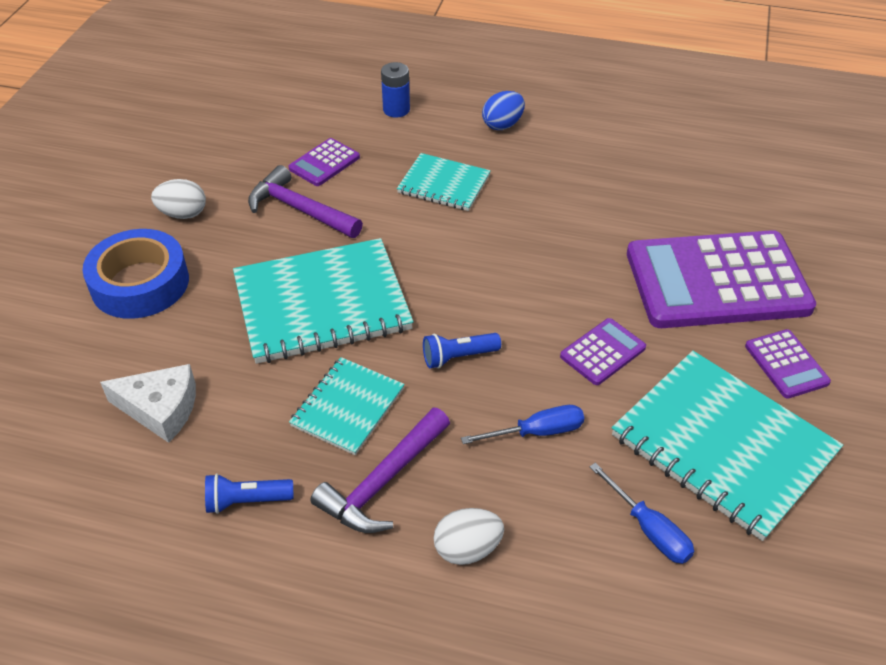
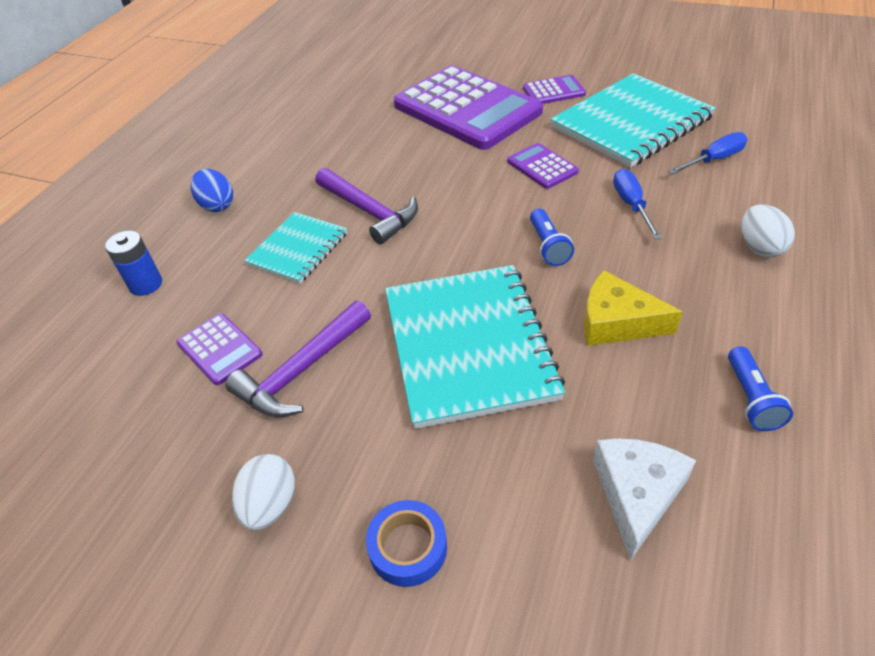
camera: 80 degrees left, 0 degrees up
(140, 283) = (408, 547): blue tape -> blue tape, size x0.56
(348, 407) = (616, 322): turquoise notebook -> yellow cheese
(383, 482) = (703, 297): purple hammer -> purple hammer (369, 211)
(717, 281) = (467, 109): purple calculator -> purple calculator turned 45 degrees counterclockwise

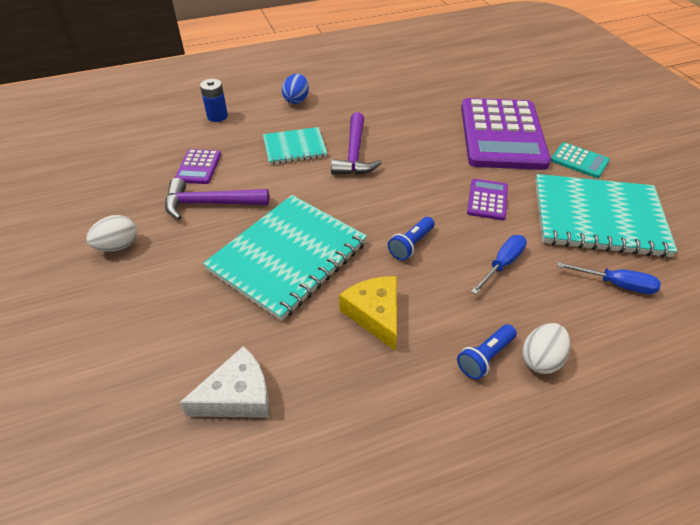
camera: 45 degrees right, 0 degrees up
(408, 547) = (128, 312): blue tape -> none
(553, 91) = (579, 161): purple calculator -> turquoise calculator
(751, 398) = (371, 422): blue flashlight -> blue flashlight (485, 357)

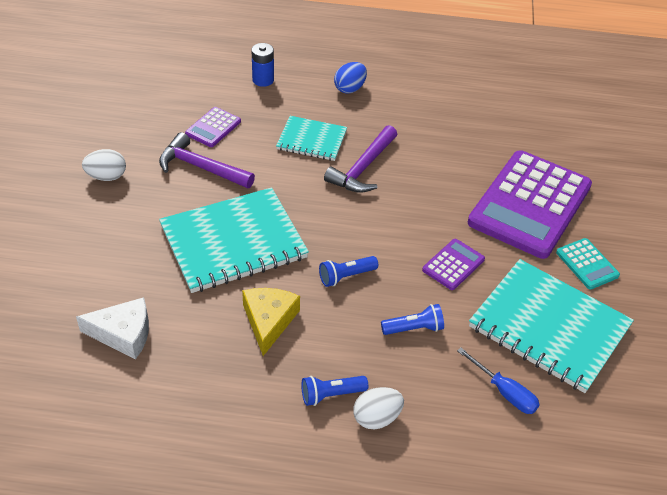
camera: 25 degrees right, 0 degrees up
(502, 264) = (414, 328): blue screwdriver -> blue flashlight

